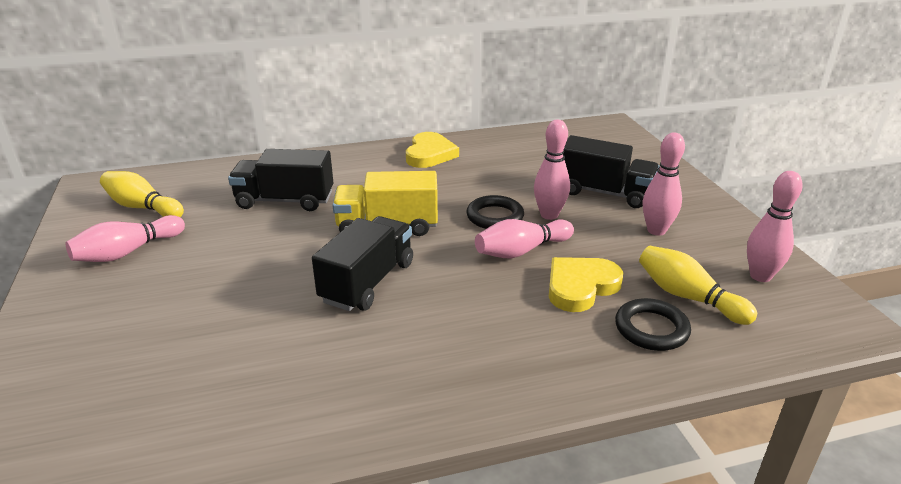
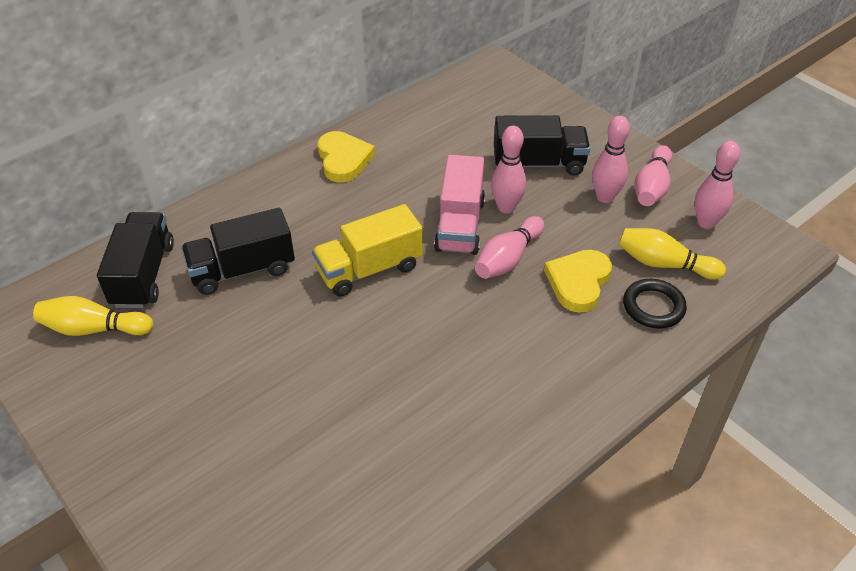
camera: 25 degrees left, 15 degrees up
(128, 252) = (134, 390): pink bowling pin -> pink bowling pin (651, 187)
(368, 282) = (399, 341): black truck -> black truck (143, 275)
(495, 217) = (460, 225): black ring -> pink truck

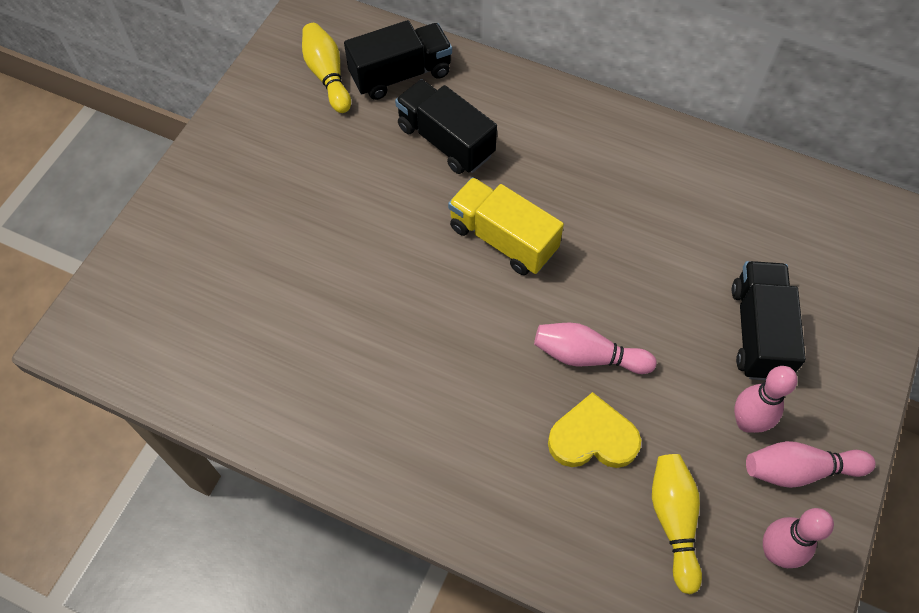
camera: 65 degrees right, 15 degrees up
(343, 159) = (640, 148): yellow heart -> none
(460, 225) = (610, 292): pink truck -> none
(506, 207) = (664, 326): pink bowling pin -> none
(538, 163) = (758, 332): black truck -> black truck turned 150 degrees counterclockwise
(653, 307) = (599, 528): black ring -> none

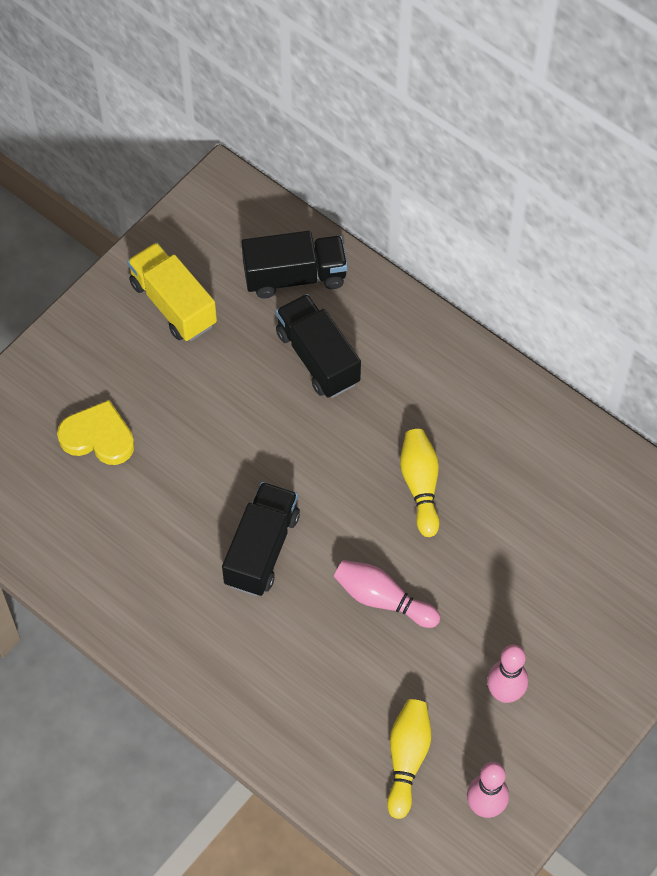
camera: 15 degrees right, 0 degrees up
(327, 75) = (222, 261): yellow bowling pin -> yellow bowling pin (420, 485)
(502, 239) = (341, 470): yellow truck -> yellow truck (173, 304)
(592, 437) = (362, 672): yellow heart -> yellow heart (98, 437)
(758, 332) = (548, 616): black truck -> black truck (262, 549)
(799, 470) = (534, 745): pink bowling pin -> none

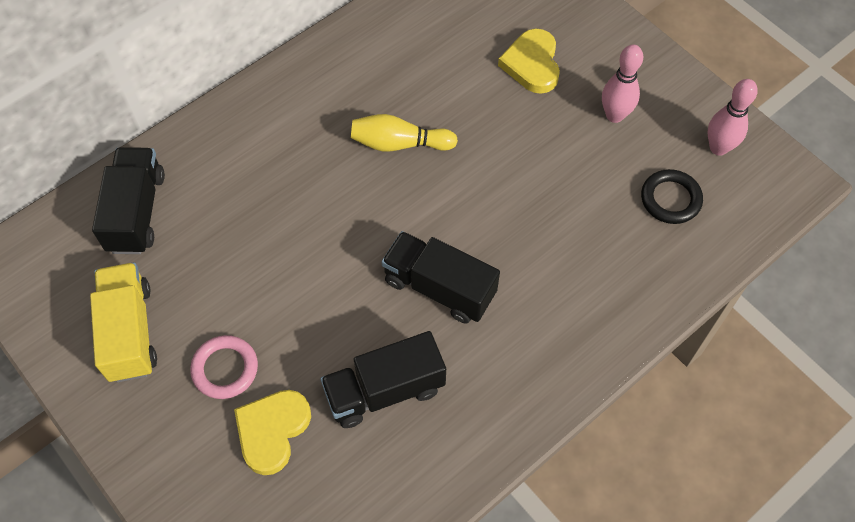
camera: 80 degrees left, 0 degrees up
(150, 387) = (225, 369): none -> pink ring
(173, 304) = (129, 332): yellow truck -> yellow truck turned 105 degrees clockwise
(317, 358) = (237, 206): black truck -> black truck (385, 390)
(382, 599) = (510, 193): pink bowling pin -> none
(407, 759) = (670, 199): yellow bowling pin -> black ring
(554, 600) = (532, 64): none -> yellow heart

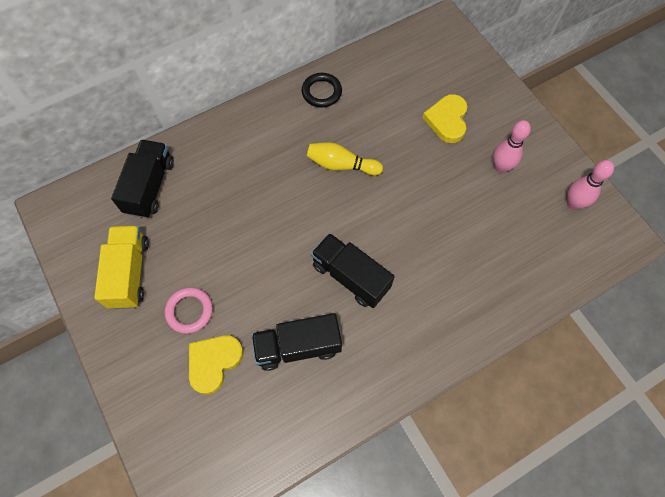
camera: 10 degrees right, 5 degrees up
(670, 199) = (531, 237): black ring -> black ring (321, 92)

